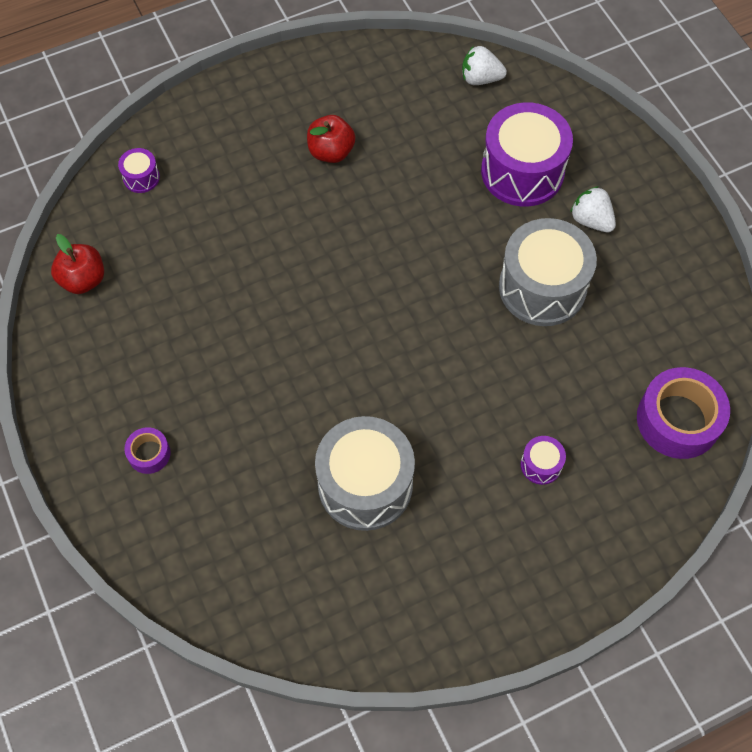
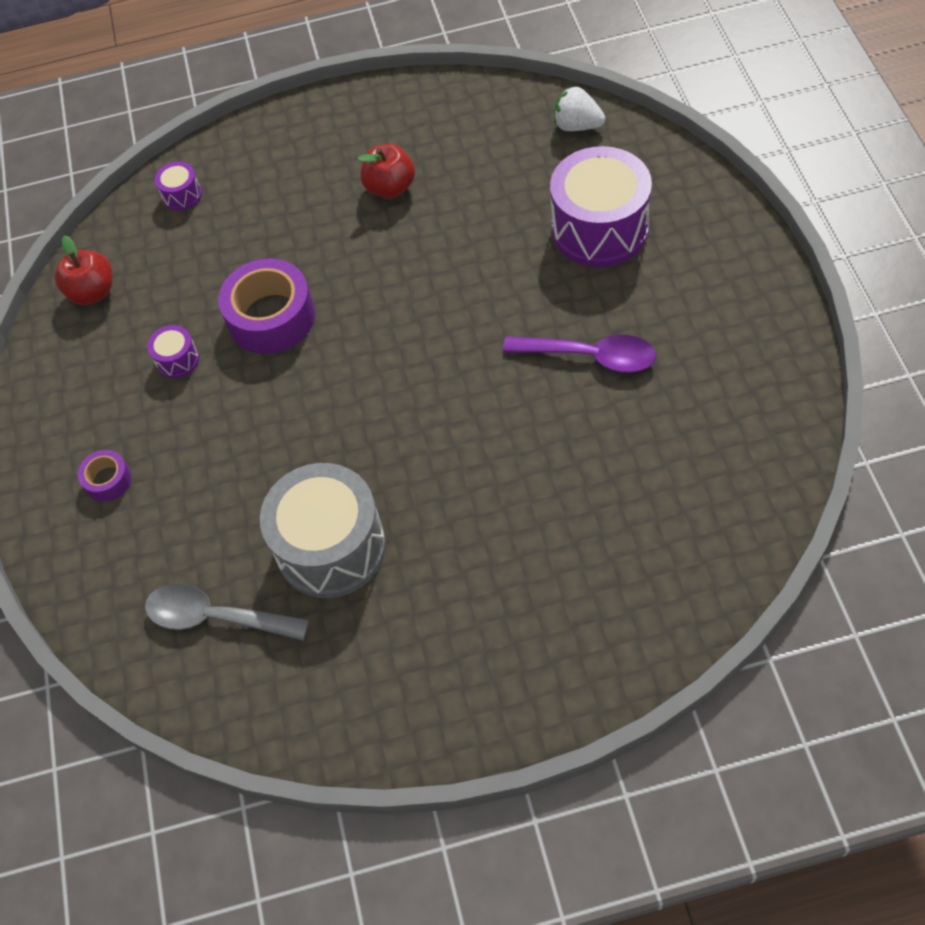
camera: 20 degrees right, 5 degrees down
(281, 561) = (215, 617): none -> grey spoon
(541, 465) = (538, 554): purple drum -> purple drum (177, 360)
(542, 287) = (590, 357): grey drum -> purple spoon
(591, 220) = (667, 289): white strawberry -> none
(678, 420) = (716, 526): purple tape -> purple tape (271, 317)

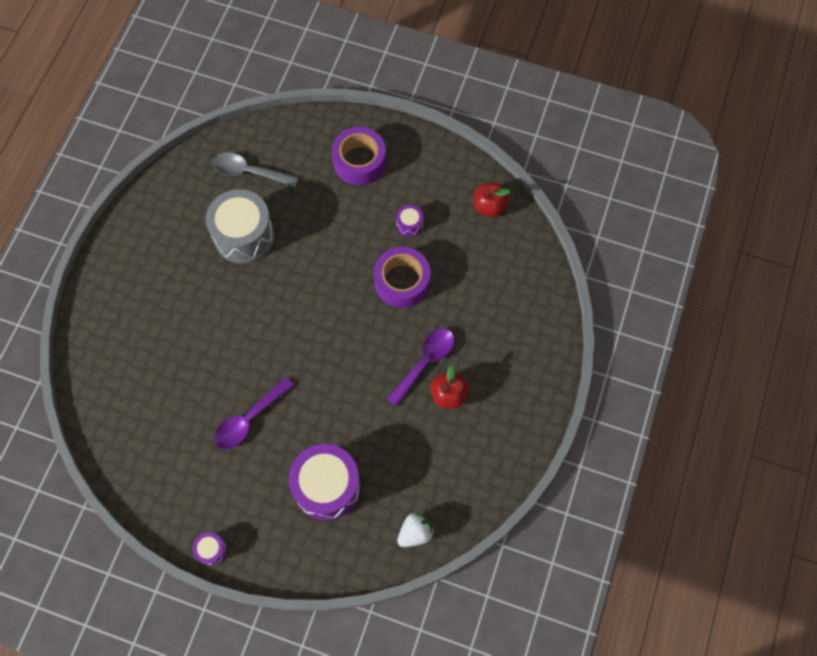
camera: 115 degrees right, 10 degrees up
(108, 480) = (359, 162): purple tape -> purple tape, size x1.99
(182, 195) = (530, 283): purple drum -> purple drum (211, 550)
(215, 617) = (249, 172): grey spoon -> grey spoon turned 120 degrees counterclockwise
(366, 231) = (425, 362): none -> purple spoon

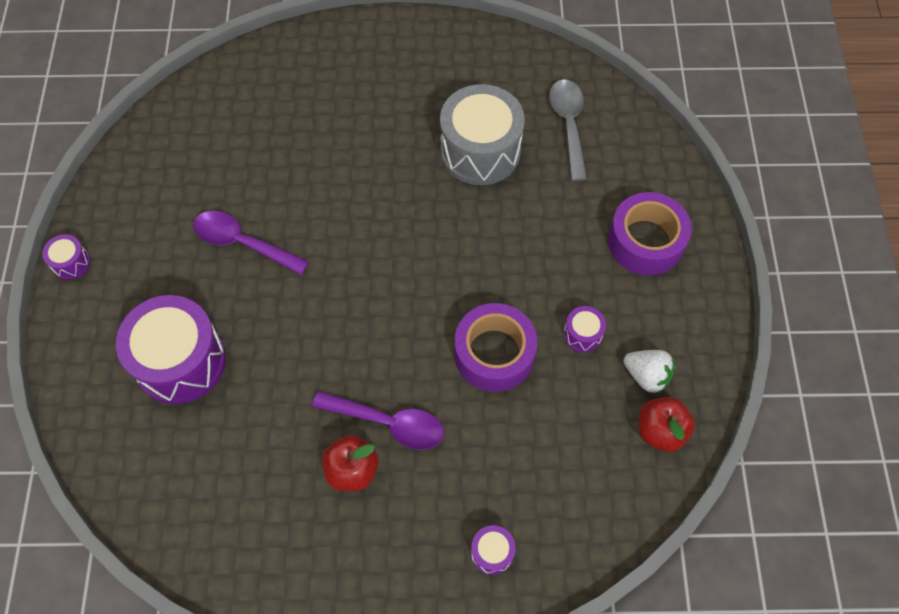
camera: 70 degrees right, 5 degrees down
(415, 532) = (145, 491): white strawberry -> white strawberry (646, 376)
(530, 329) = (492, 552): none -> purple drum

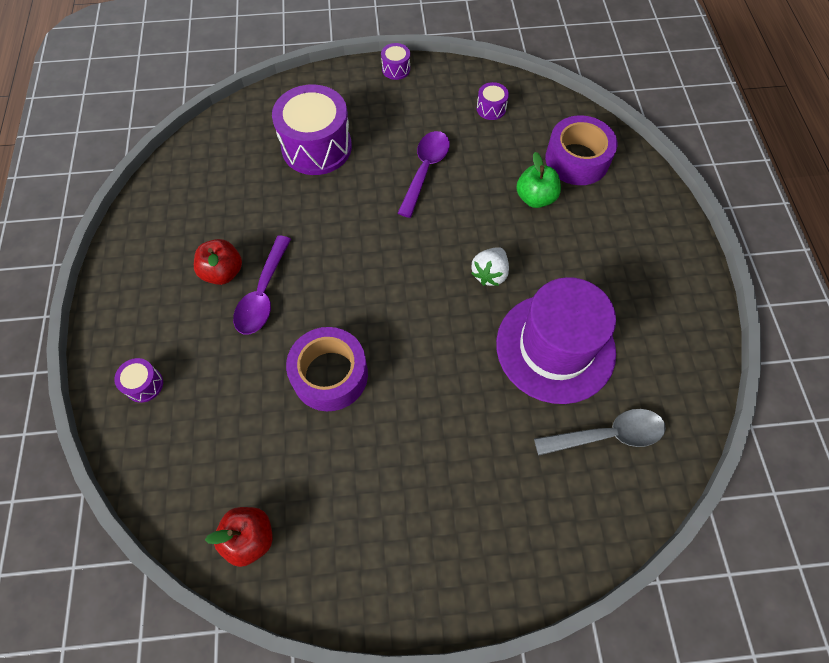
camera: 85 degrees right, 0 degrees up
(302, 141) = (535, 198): none -> green apple
(480, 151) = (555, 347): grey drum -> purple hat
(582, 334) = (354, 457): purple drum -> purple drum (491, 108)
(645, 241) = (469, 523): purple tape -> purple tape (577, 159)
(646, 376) = (310, 524): white strawberry -> white strawberry (490, 274)

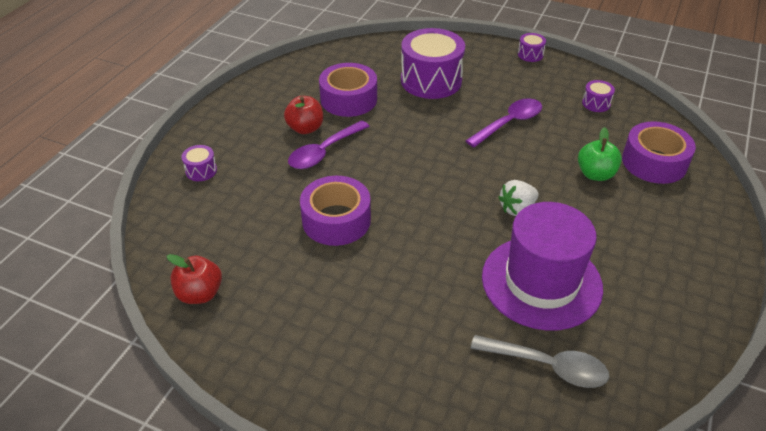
camera: 30 degrees right, 20 degrees down
(245, 211) = (348, 99): none -> purple tape

